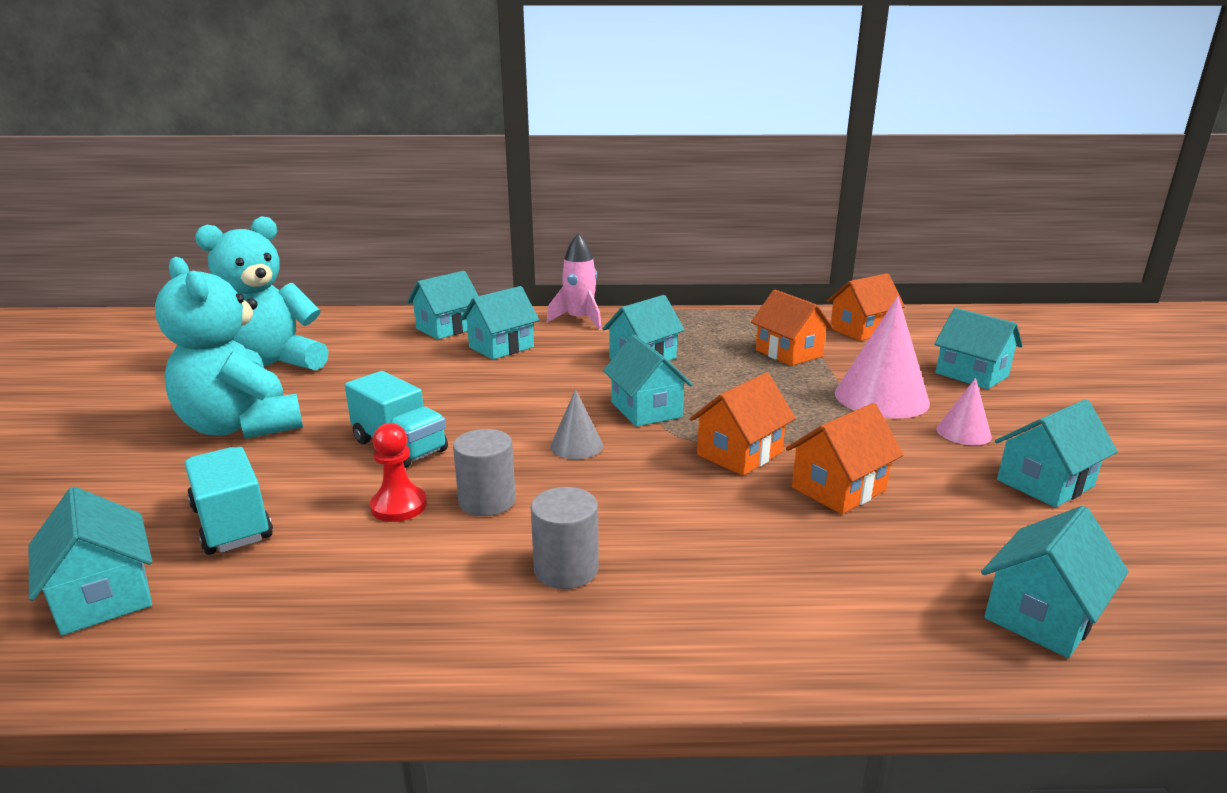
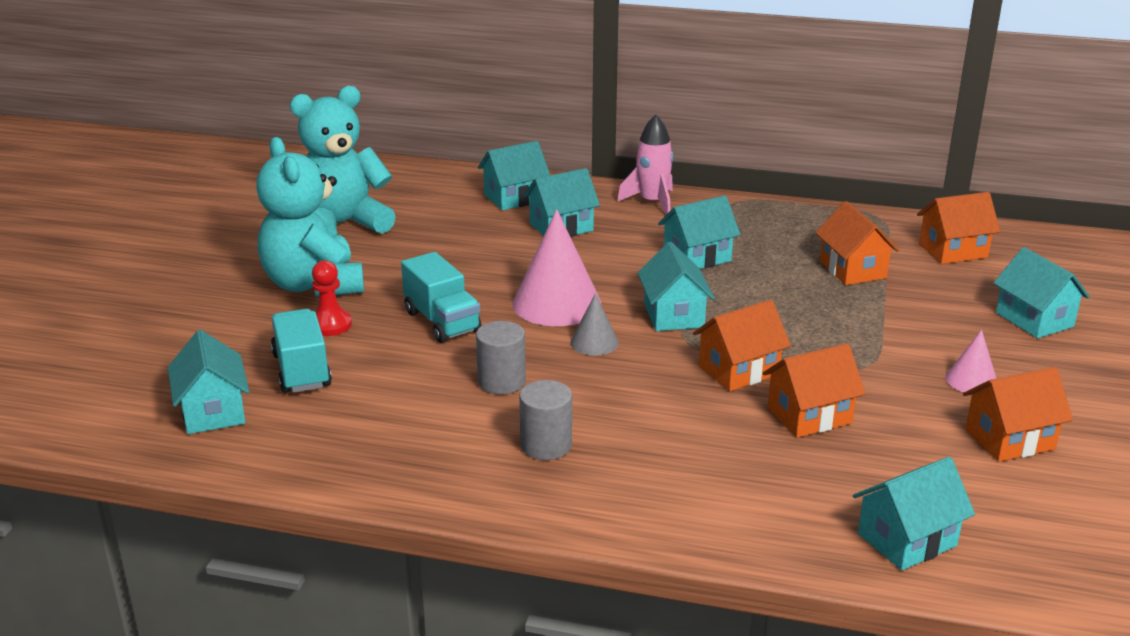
camera: 15 degrees right, 5 degrees up
(399, 506) = (430, 375): red pawn -> red pawn (330, 325)
(881, 397) = (916, 333): pink cone -> pink cone (557, 303)
(1045, 483) = (1009, 439): turquoise house -> orange house

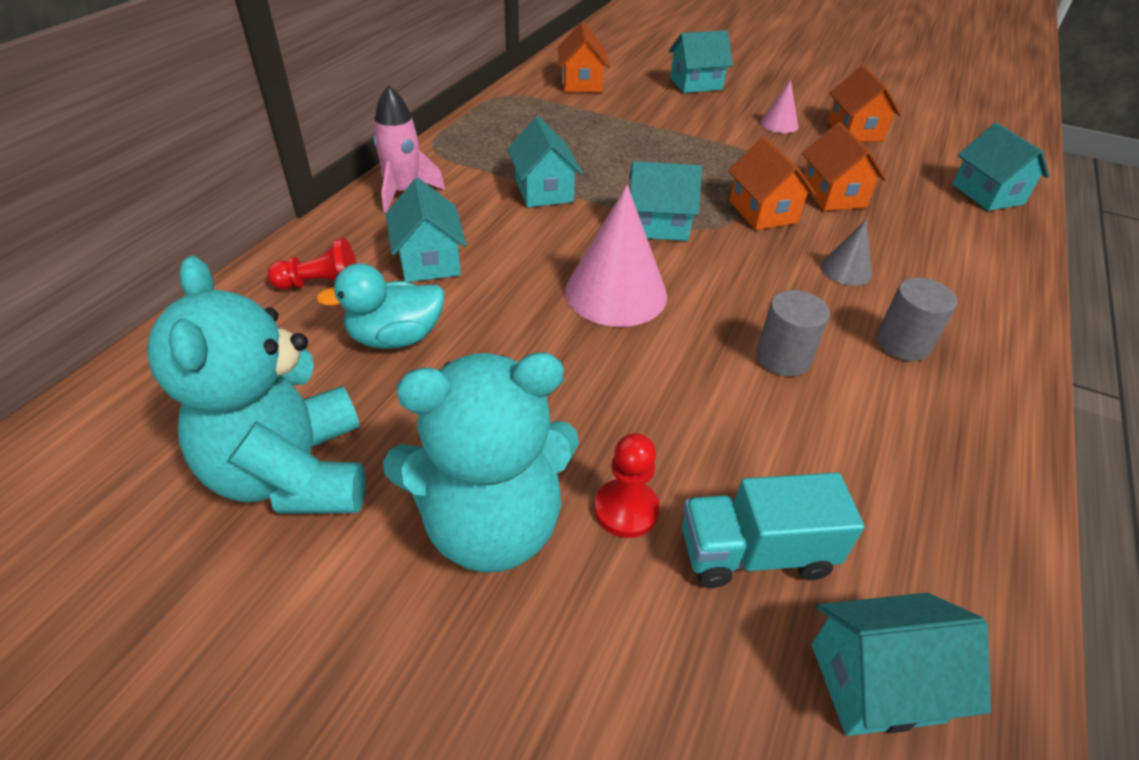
camera: 80 degrees left, 15 degrees up
(442, 321) = (639, 390): turquoise truck -> none
(467, 231) = (396, 338): none -> turquoise duck
(514, 198) = (321, 284): turquoise house -> red pawn
(594, 342) = (705, 281): grey cone -> grey cone (846, 270)
(852, 270) = (598, 126): orange house -> none

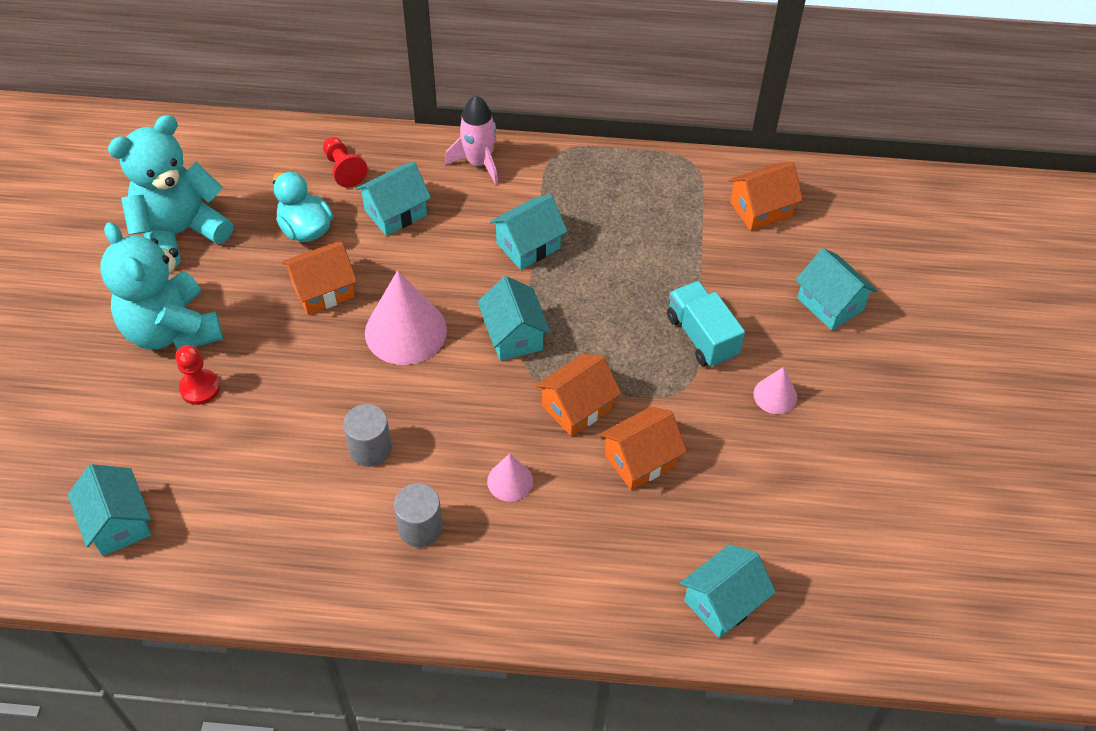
camera: 70 degrees right, 10 degrees up
(755, 553) = (186, 456): turquoise truck -> turquoise truck (701, 336)
(846, 270) = (510, 481): grey cone -> pink cone
(855, 131) = (805, 468): orange house -> orange house (323, 290)

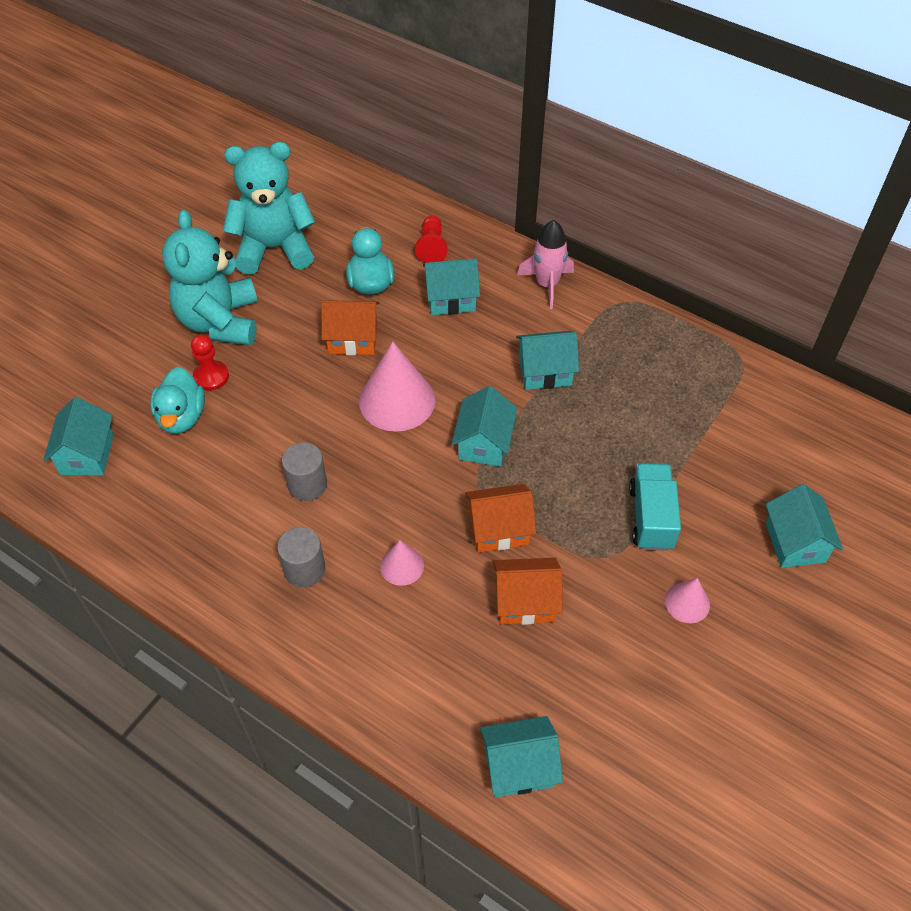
camera: 30 degrees right, 0 degrees up
(196, 441) = (182, 417): none -> turquoise duck
(760, 209) = (780, 427): orange house -> none

